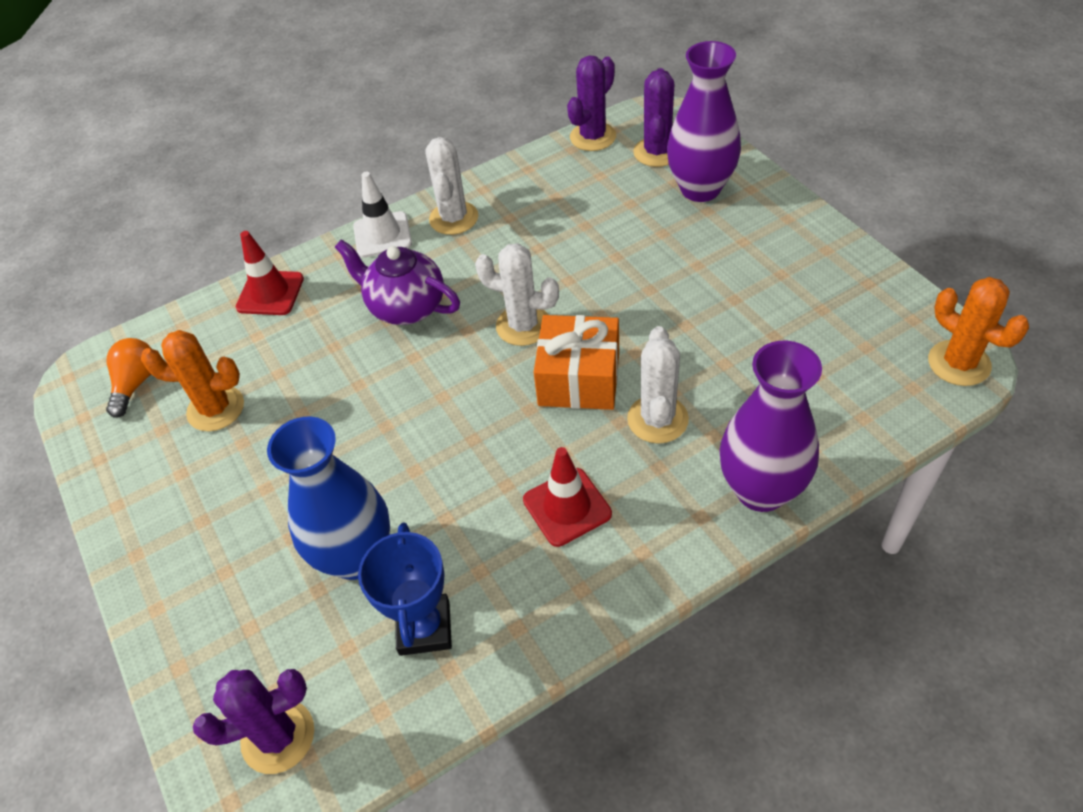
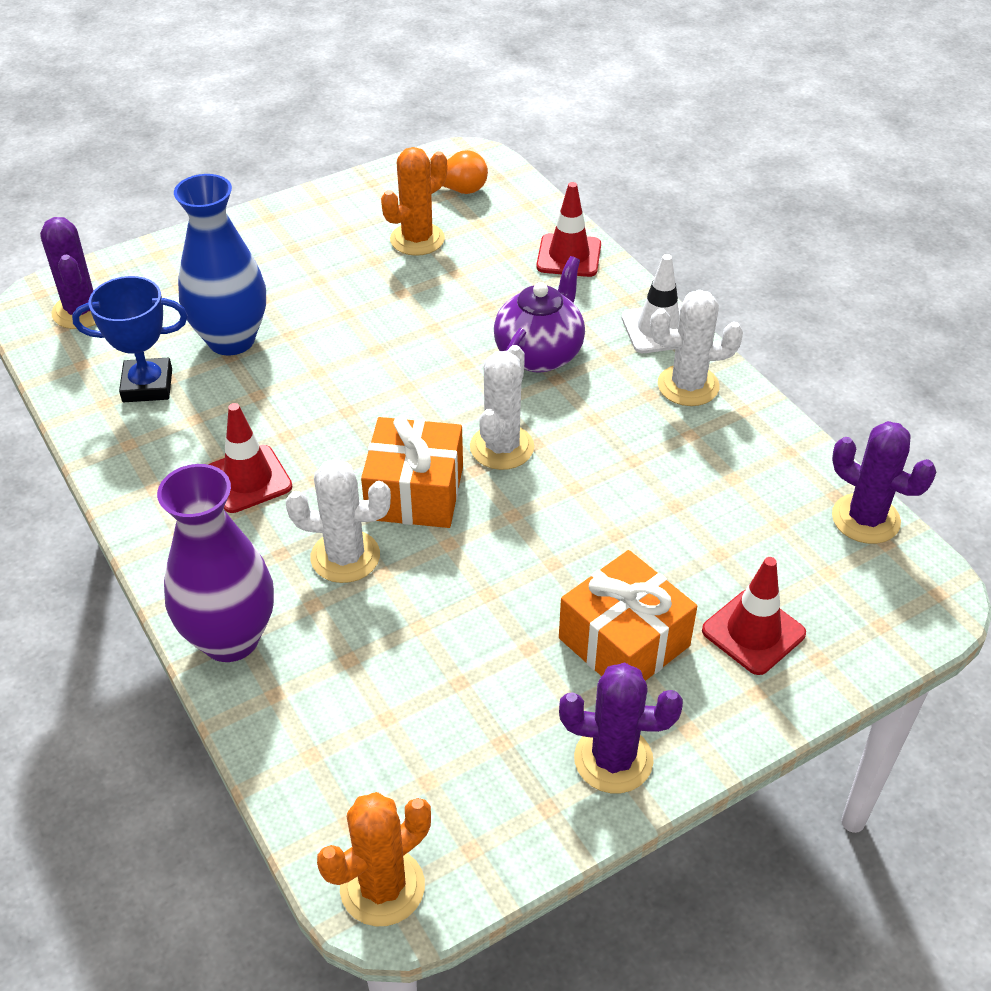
camera: 85 degrees right, 5 degrees down
(216, 409) = (417, 239): orange cactus -> orange cactus turned 45 degrees clockwise
(657, 152) = (836, 589): purple cactus -> purple cactus (613, 759)
(700, 189) = (753, 632): purple vase -> red traffic cone
(720, 249) = (624, 642): none -> orange gift

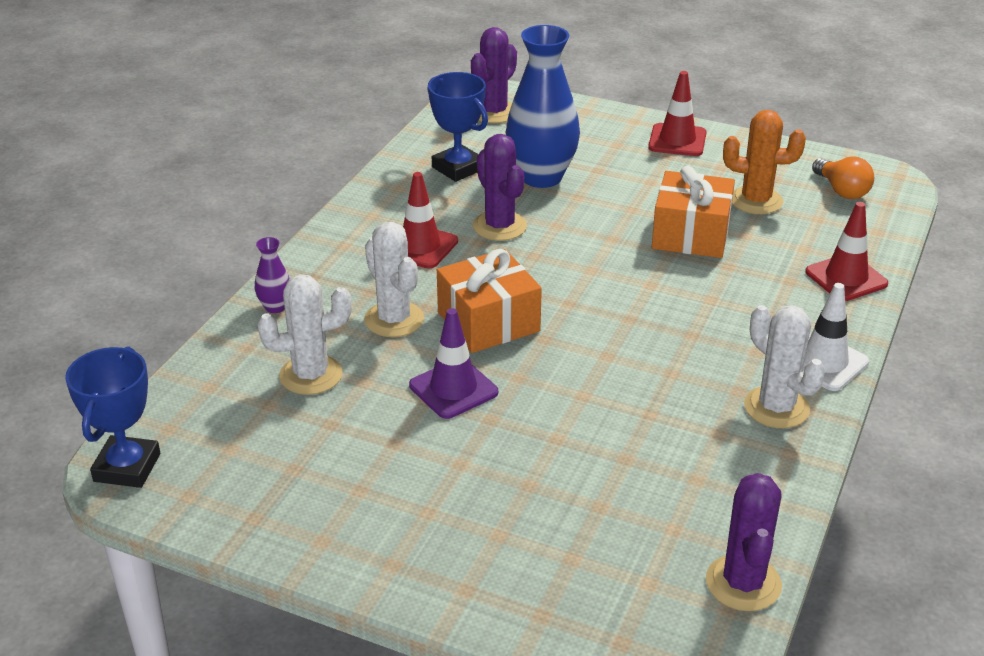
camera: 55 degrees right, 10 degrees down
(230, 638) = (275, 307): purple vase -> purple vase, size x0.43
(382, 887) = (127, 467): orange cactus -> blue trophy
(489, 567) = (453, 389): none -> purple traffic cone
(502, 447) = (582, 341): white cactus -> white cactus (311, 375)
(539, 354) = (708, 314): purple teapot -> none
(613, 759) = (326, 533): purple cactus -> purple cactus (499, 226)
(624, 642) = (447, 490): orange gift -> orange gift (691, 234)
(753, 632) = (531, 561): red traffic cone -> red traffic cone (677, 140)

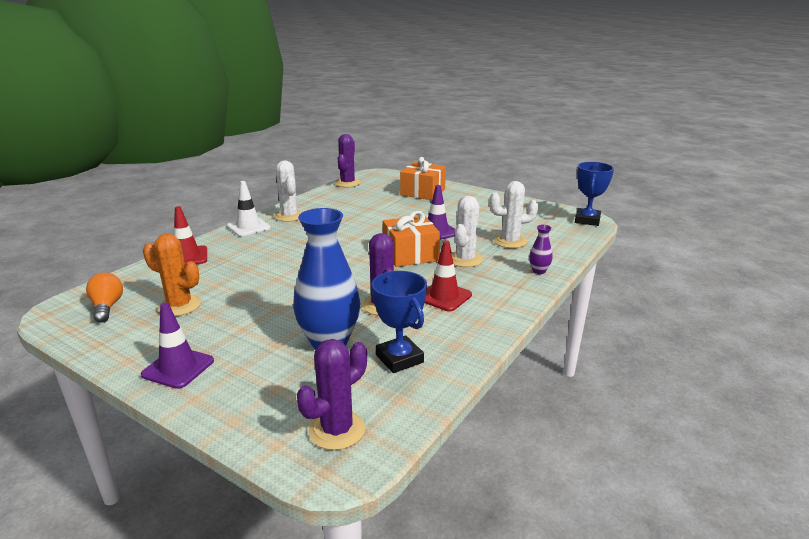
camera: 170 degrees left, 10 degrees down
(394, 320) = (465, 259): white cactus -> white cactus turned 45 degrees clockwise
(677, 140) = (178, 368): red traffic cone -> purple traffic cone
(691, 234) = (252, 288): orange gift -> orange gift (423, 192)

